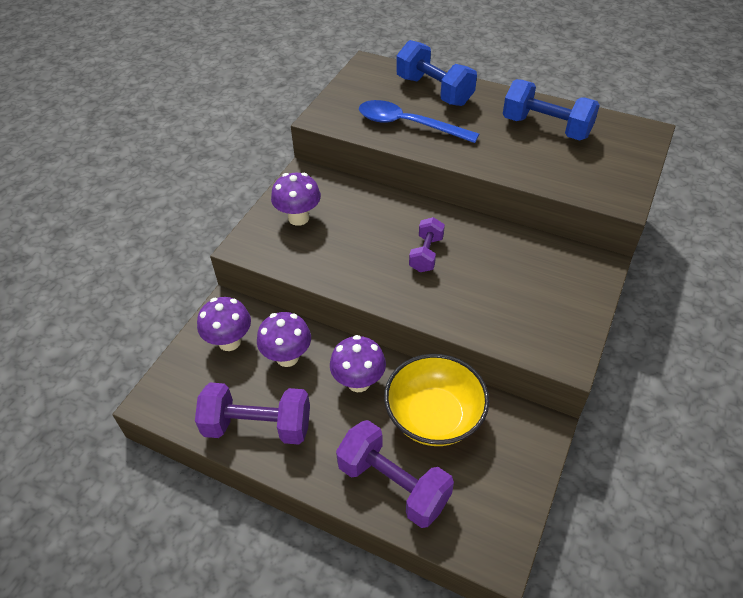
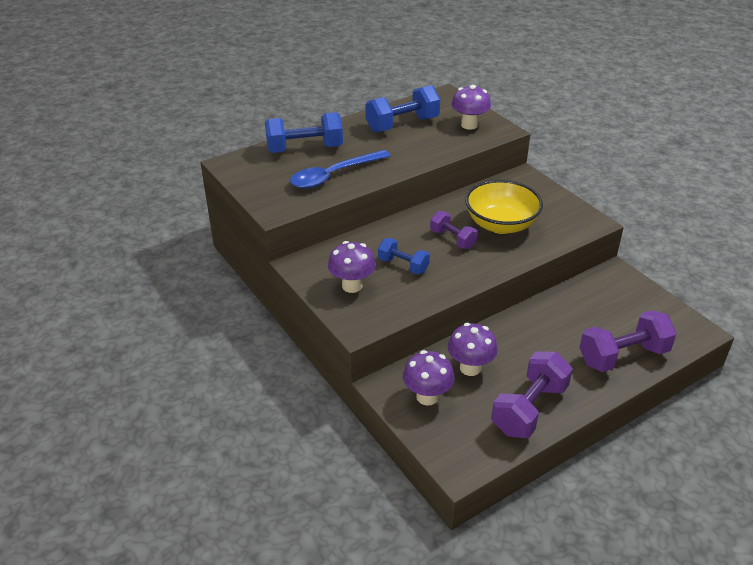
camera: 60 degrees left, 10 degrees down
(354, 237) = (403, 265): none -> blue dumbbell
(358, 382) = (522, 338): purple mushroom -> purple mushroom (469, 125)
(434, 416) = (578, 314): yellow bowl -> yellow bowl (501, 225)

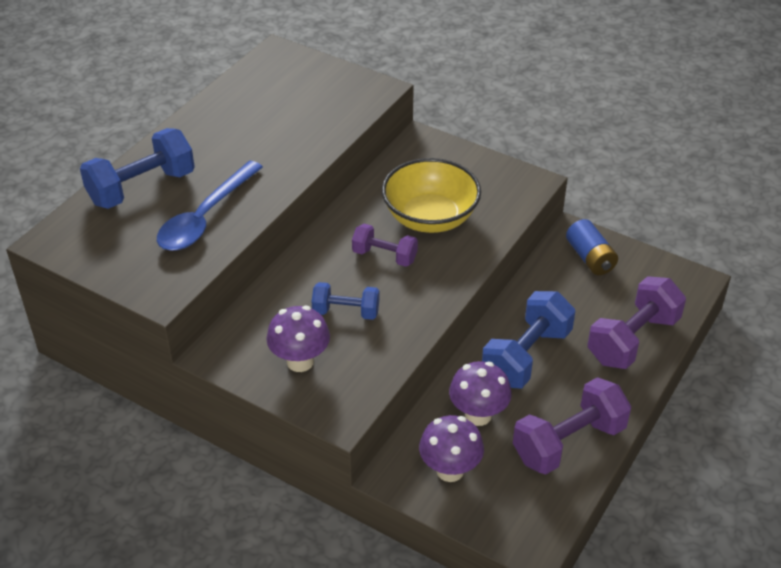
camera: 25 degrees left, 5 degrees up
(402, 125) = (249, 114): blue dumbbell -> blue dumbbell (526, 356)
(469, 125) = (333, 92): purple mushroom -> none
(529, 409) = (568, 442): purple dumbbell -> purple dumbbell turned 45 degrees clockwise
(620, 291) = (590, 258): none -> blue battery

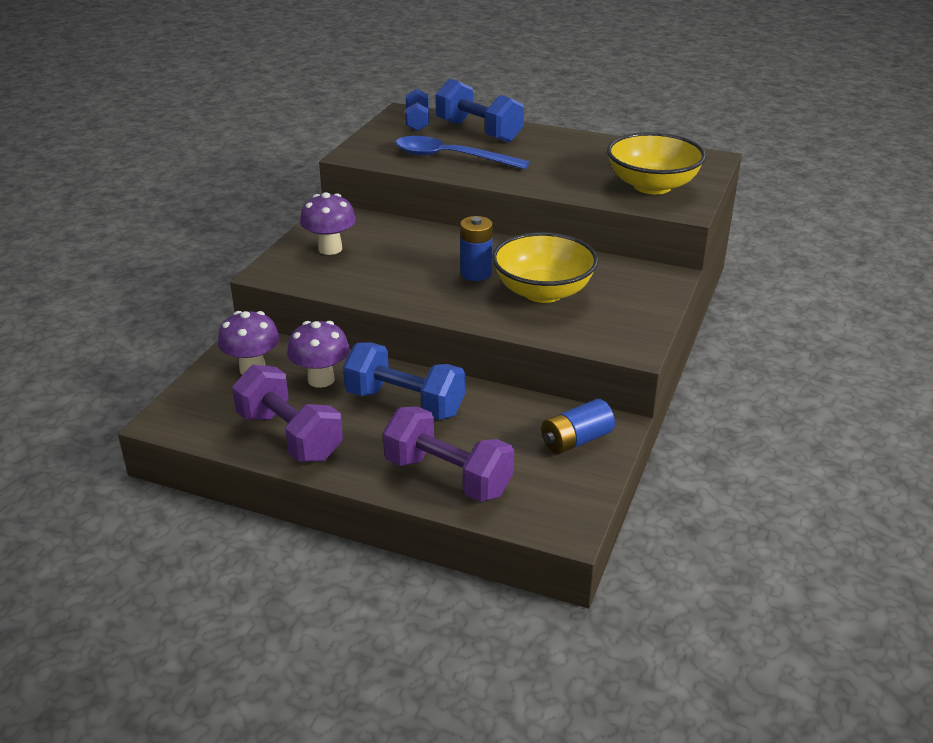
camera: 80 degrees right, 10 degrees down
(325, 97) = (652, 186): none -> yellow bowl
(346, 312) = (395, 262): blue dumbbell -> blue dumbbell (417, 122)
(384, 256) = (476, 273): purple dumbbell -> blue battery

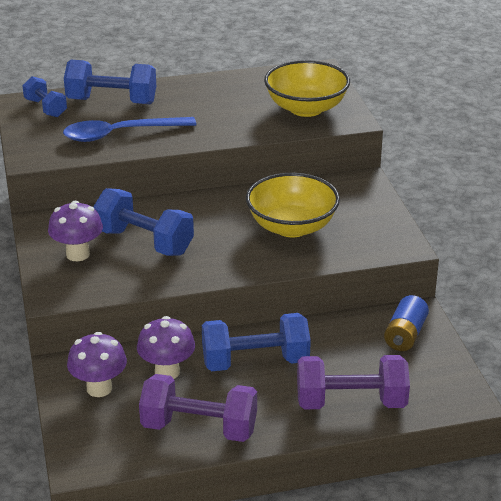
camera: 35 degrees left, 0 degrees up
(395, 258) = (144, 242): none -> blue dumbbell
(476, 273) = (224, 231): blue battery -> none

